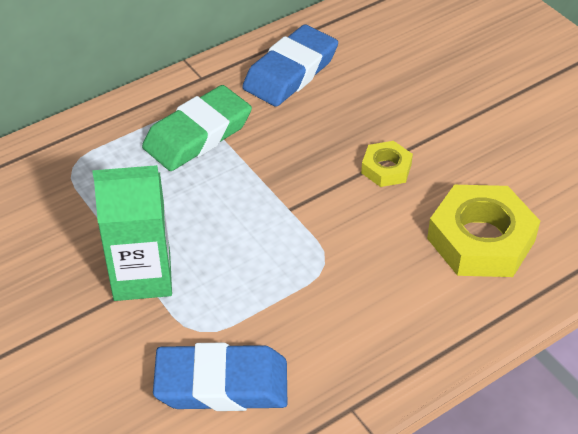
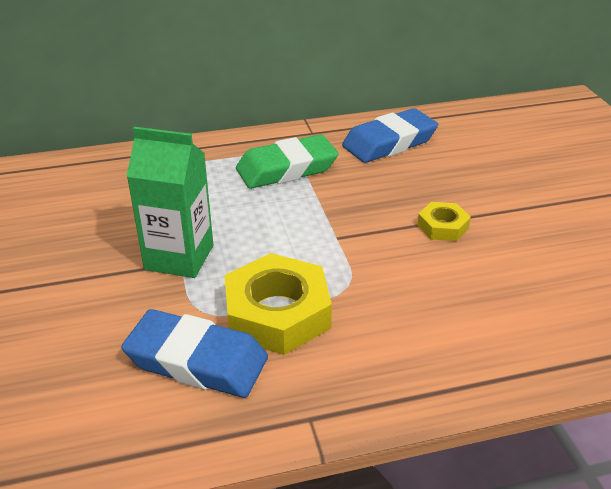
camera: 20 degrees right, 10 degrees down
(480, 240) = (513, 304): yellow nut -> yellow nut (277, 313)

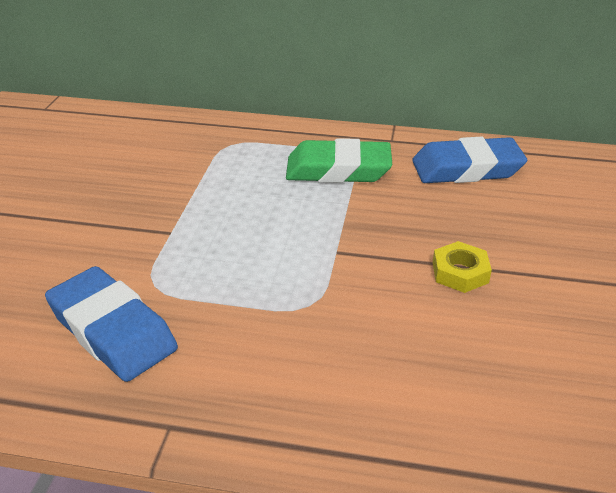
camera: 25 degrees right, 0 degrees up
(179, 257) = (173, 227): green carton -> none
(277, 313) = (219, 309): yellow nut -> none

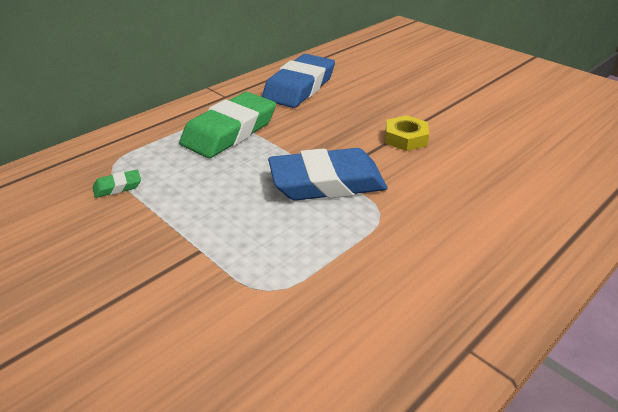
camera: 55 degrees left, 0 degrees up
(112, 330) = (309, 343): blue eraser -> blue eraser (327, 182)
(206, 161) = (117, 187): none -> green eraser

